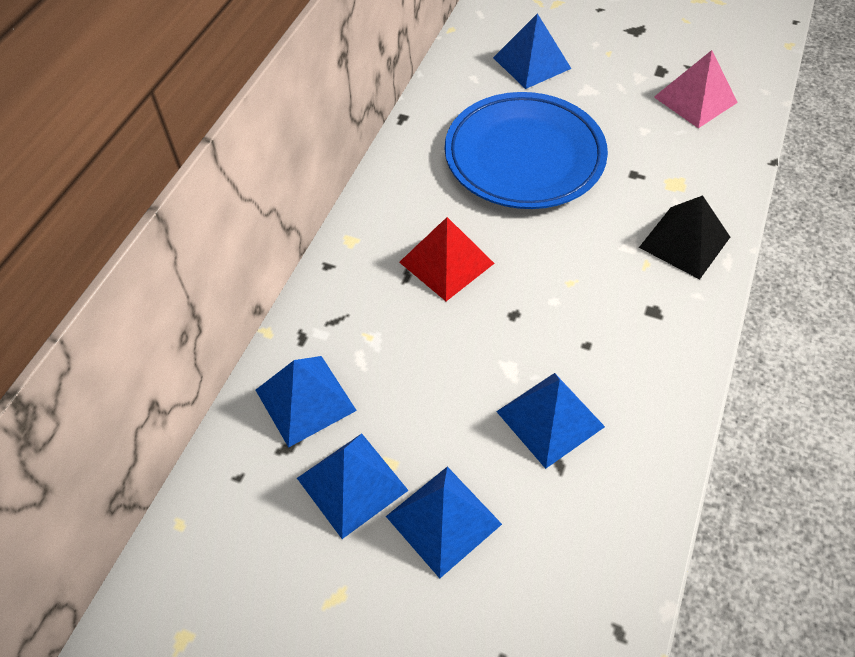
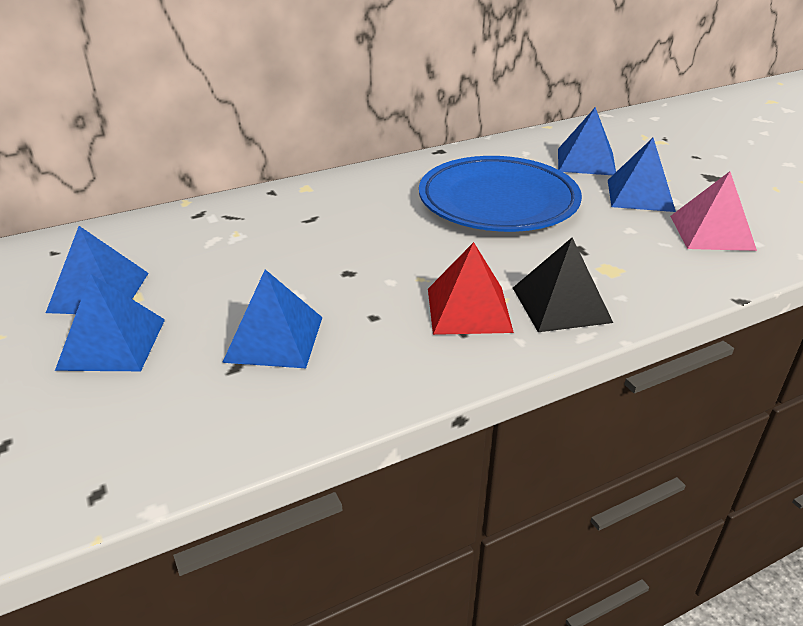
camera: 40 degrees right, 20 degrees down
(305, 400) = (148, 241): blue pyramid -> blue pyramid (640, 195)
(446, 262) = (348, 225): red pyramid -> red pyramid (469, 310)

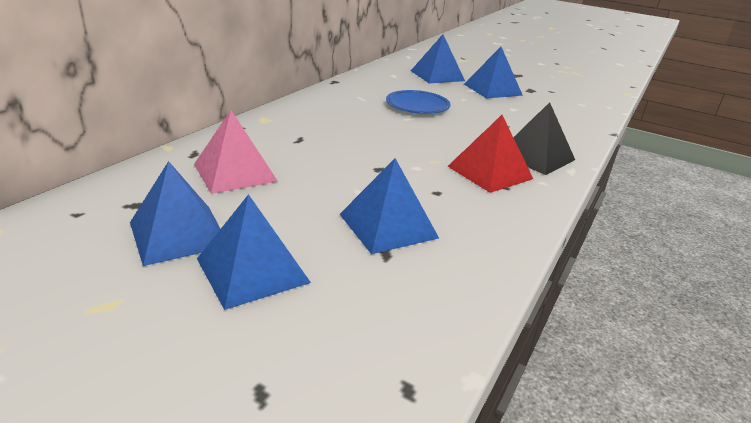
camera: 35 degrees left, 5 degrees down
(498, 202) = (417, 106): blue plate -> blue plate, size x0.52
(711, 232) = (554, 103): pink pyramid -> pink pyramid (235, 172)

